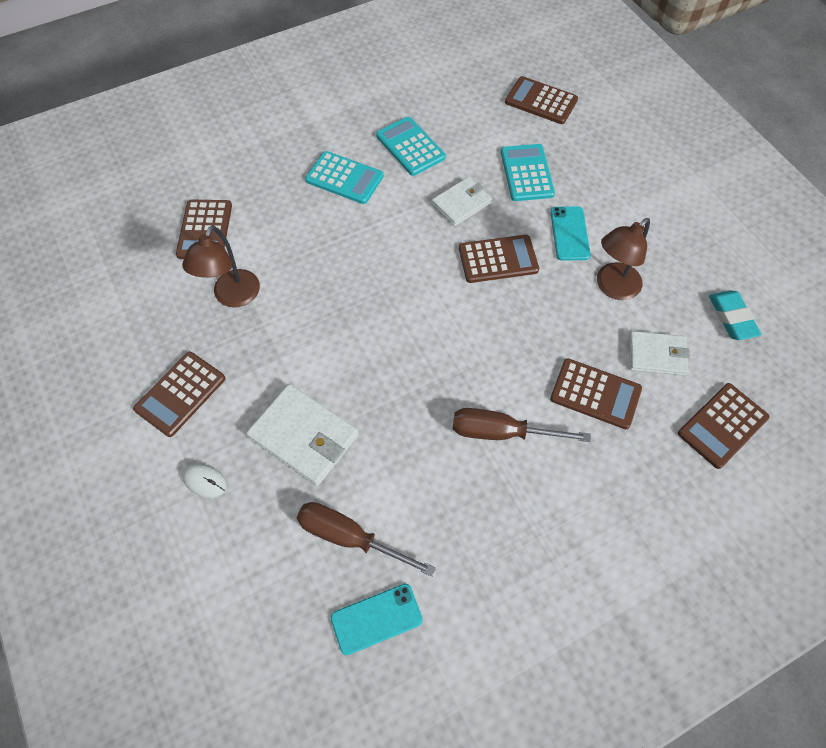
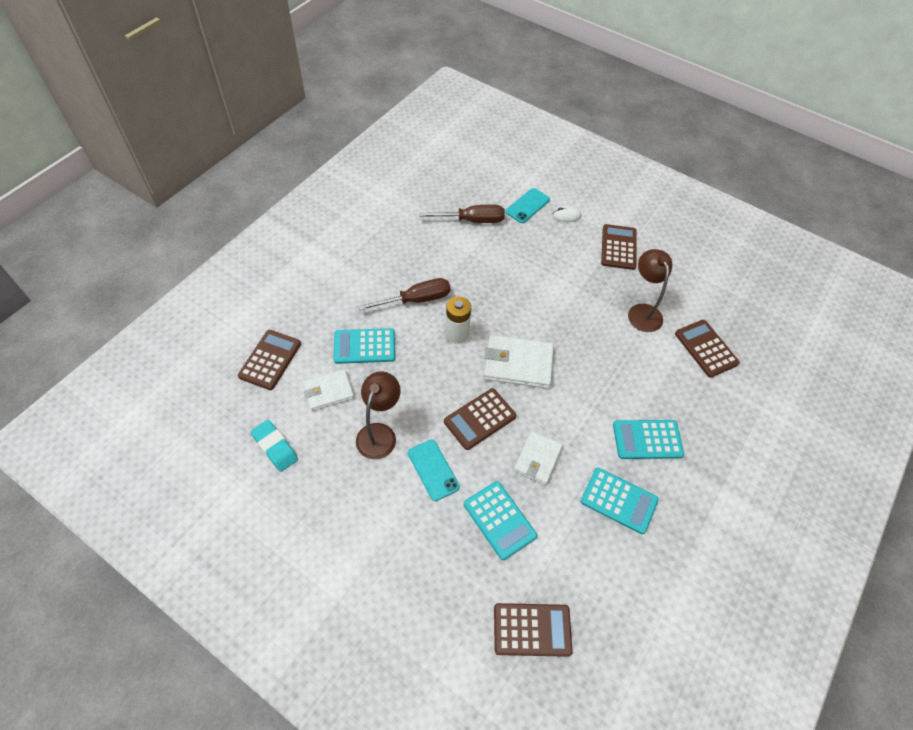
camera: 150 degrees right, 5 degrees down
(304, 436) = (531, 254): white wallet -> white wallet (518, 364)
(376, 618) = (437, 196): turquoise phone -> turquoise phone (527, 206)
(472, 362) = (457, 334): none -> white battery
(595, 394) = (364, 346): brown calculator -> turquoise calculator

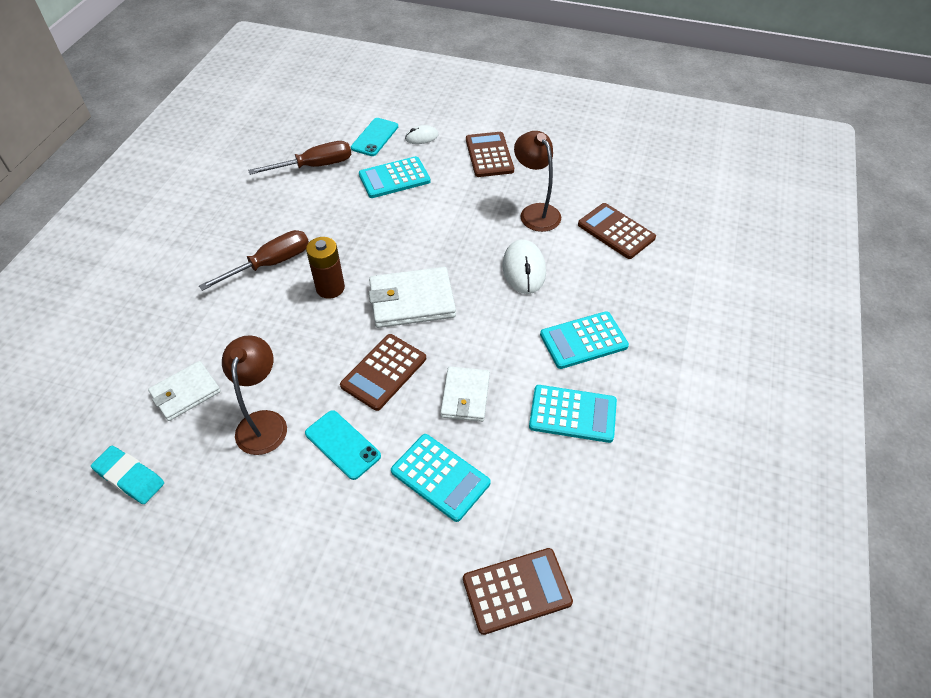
camera: 15 degrees left, 5 degrees down
(270, 360) = (99, 377): brown calculator -> none
(364, 346) = (219, 330): turquoise calculator -> turquoise calculator (394, 178)
(457, 334) = (330, 288): white battery -> brown battery
(617, 361) = (524, 269): none -> white mouse

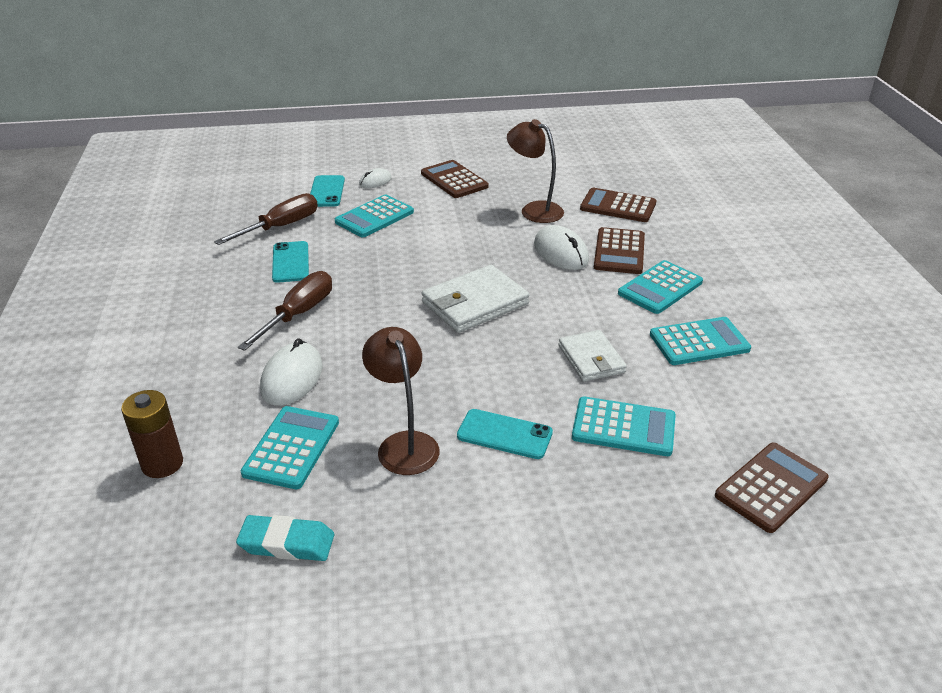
camera: 25 degrees left, 15 degrees down
(185, 393) = (292, 447): white wallet -> turquoise calculator
(226, 326) = (292, 378): none -> white mouse
(298, 207) = (290, 262): none -> turquoise phone
(330, 288) = (381, 316): brown battery -> brown battery (162, 464)
(384, 372) = (495, 365): brown calculator -> brown calculator (619, 252)

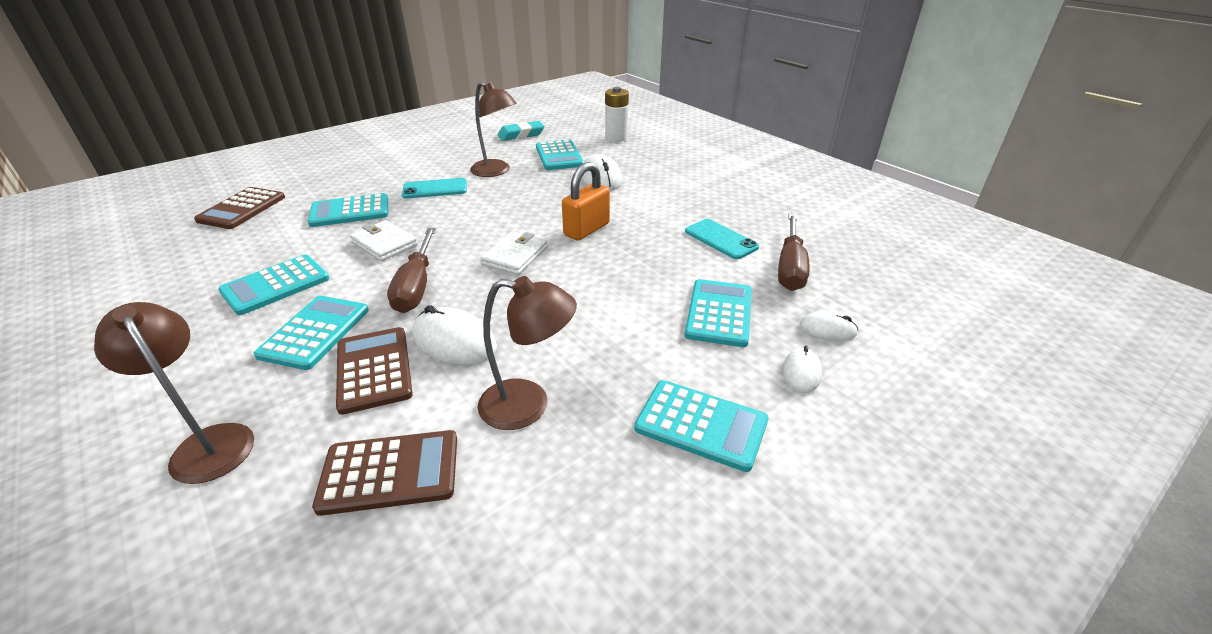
camera: 150 degrees right, 0 degrees up
(162, 464) = (616, 138): brown battery -> white battery
(298, 314) = (651, 207): brown screwdriver -> brown screwdriver (416, 286)
(326, 191) = (827, 329): turquoise phone -> white mouse
(387, 310) = (586, 229): none -> orange padlock
(454, 180) = (701, 425): brown calculator -> turquoise calculator
(475, 303) = (515, 256): white wallet -> white wallet, size x0.65
(718, 243) = (208, 443): none -> brown lamp

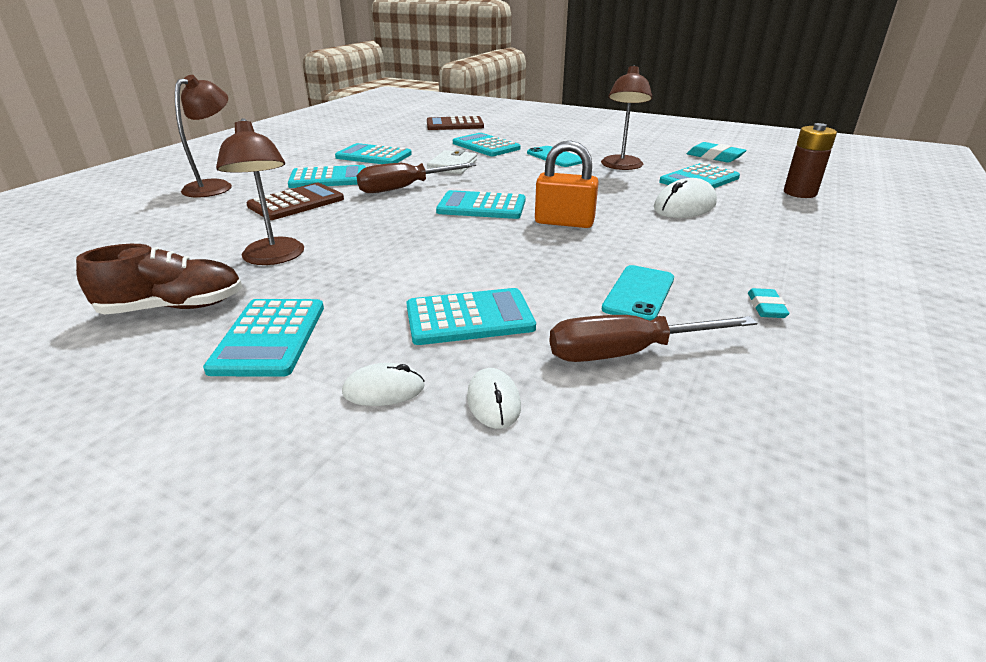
camera: 65 degrees right, 5 degrees down
(390, 472) = (194, 233): brown calculator -> none
(454, 341) = (342, 216): white mouse -> none
(515, 256) = (481, 206): white wallet -> turquoise calculator
(601, 494) = (173, 307): none -> brown shoe
(616, 138) = (799, 193): white battery -> brown battery
(759, 208) = (766, 307): none -> turquoise eraser

